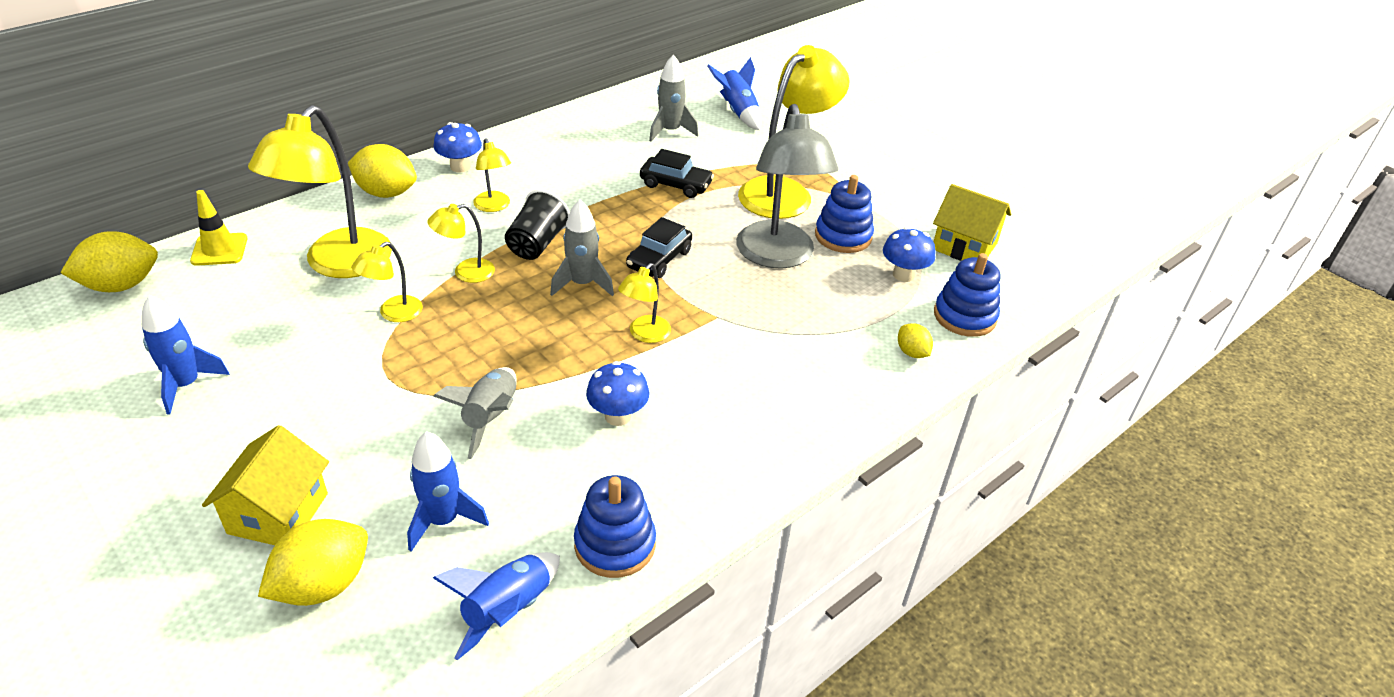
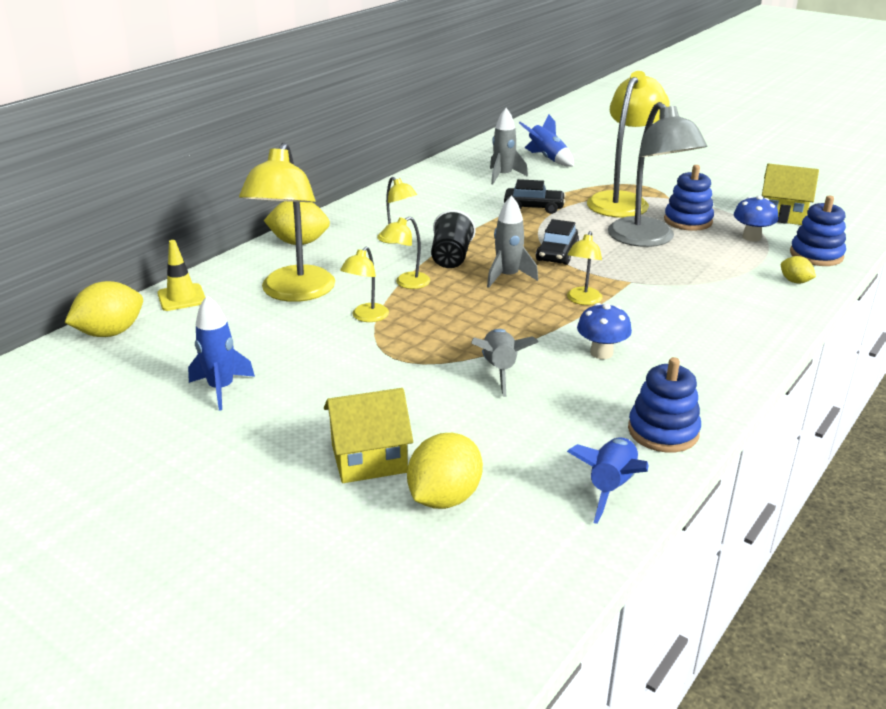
camera: 10 degrees left, 10 degrees down
(278, 513) = (369, 458): yellow house -> yellow house turned 75 degrees clockwise
(443, 520) = (512, 440): blue rocket -> none
(460, 167) = (349, 219): blue mushroom -> none

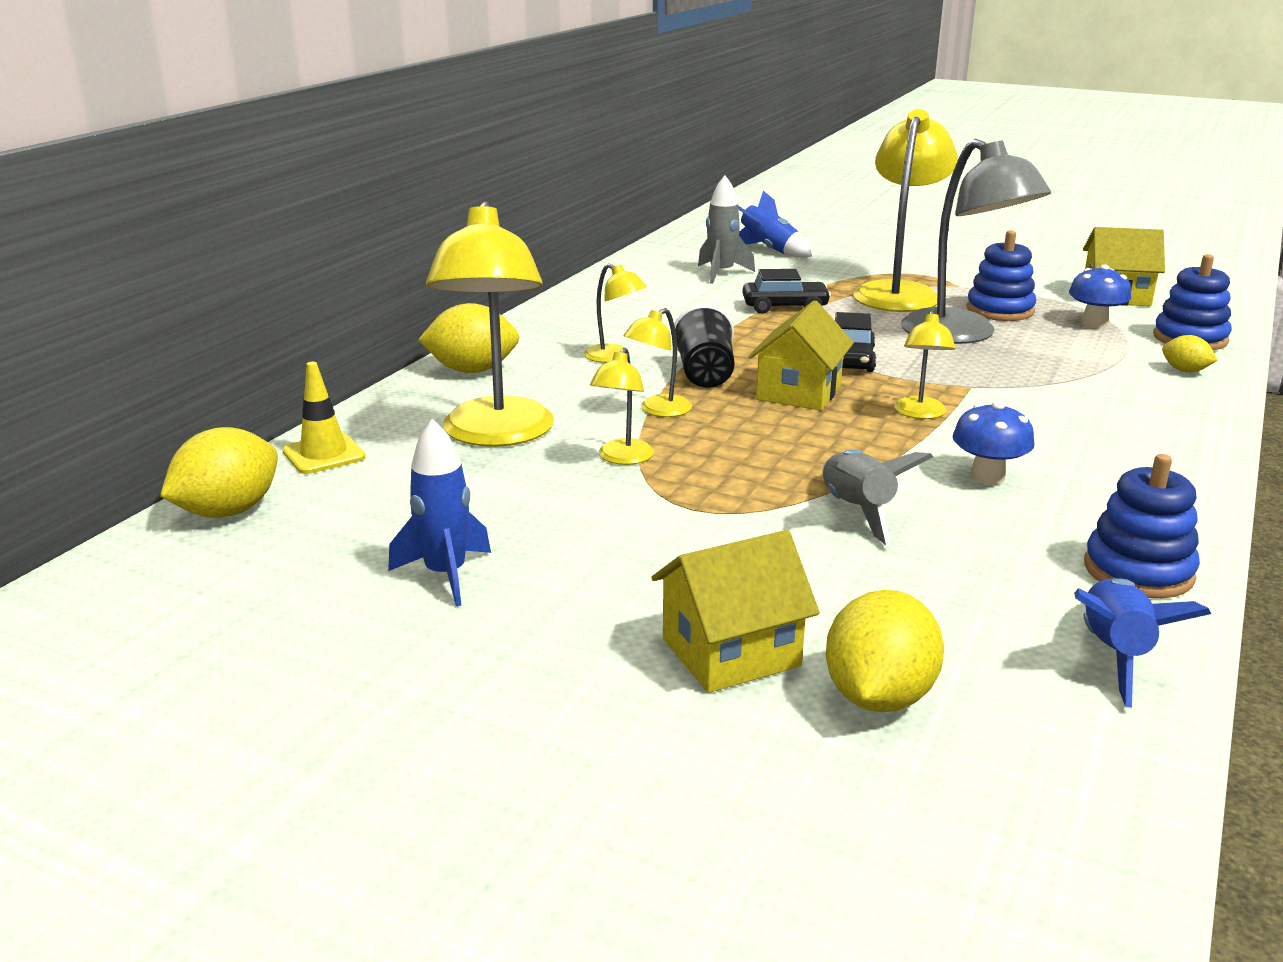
camera: 10 degrees left, 5 degrees down
(508, 277) = (799, 392): grey rocket -> yellow house

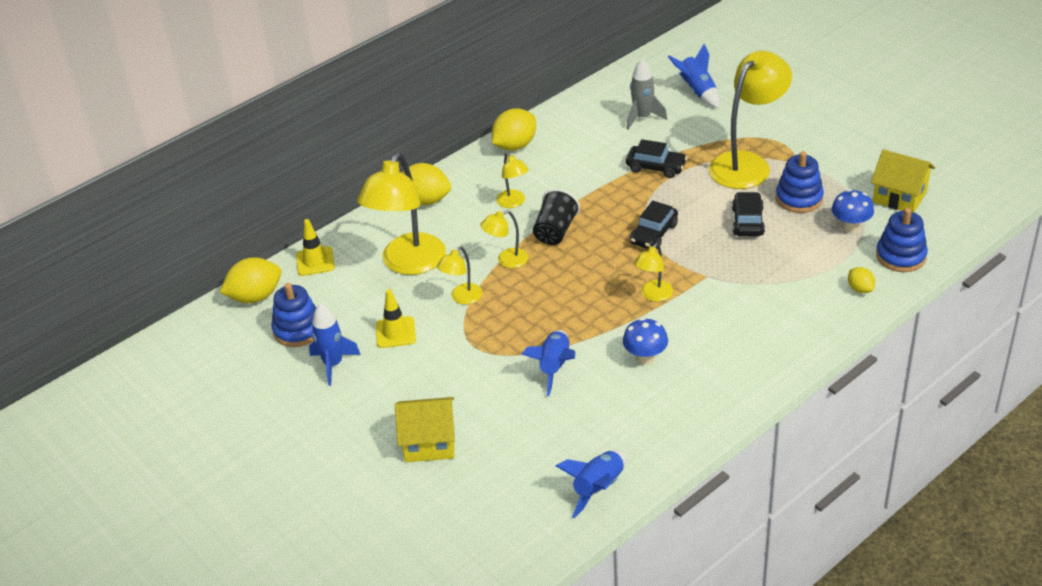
camera: 25 degrees right, 15 degrees up
(537, 515) = (395, 332): none -> yellow traffic cone
(799, 392) = (598, 260): yellow house -> none
(857, 511) = (554, 367): grey rocket -> blue rocket
(878, 697) = (474, 483): yellow lemon -> yellow lemon (515, 145)
(961, 335) = (747, 221): grey lamp -> black car
(1138, 571) = (660, 442): blue stacking toy -> blue stacking toy (298, 330)

